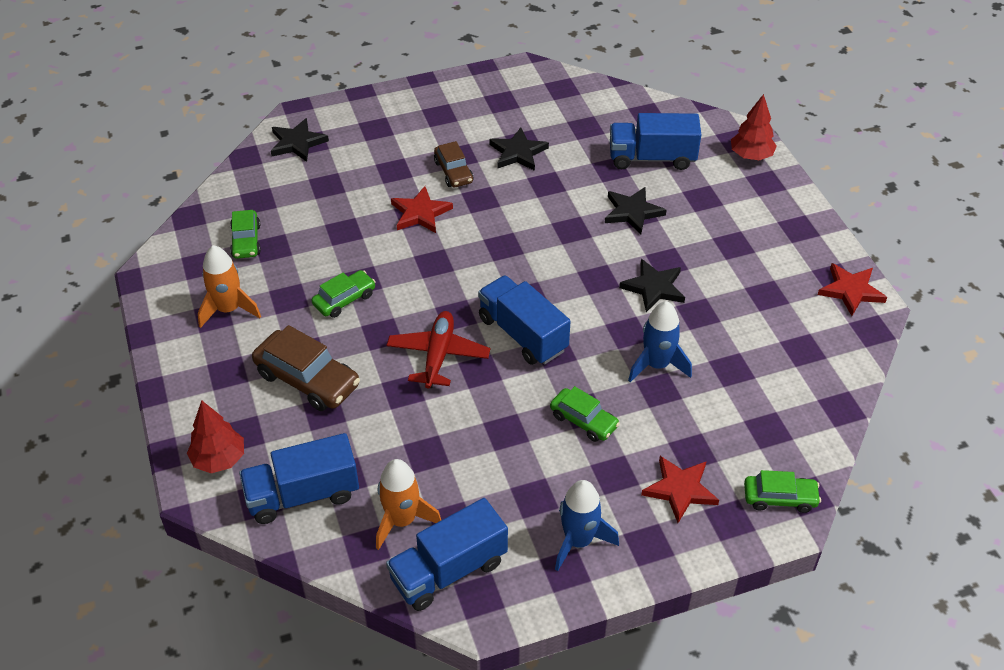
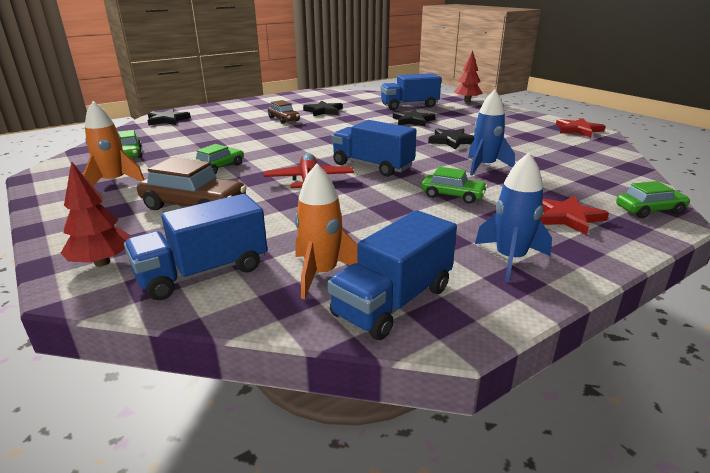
camera: 15 degrees left, 20 degrees down
(420, 213) = (266, 133): red star -> none

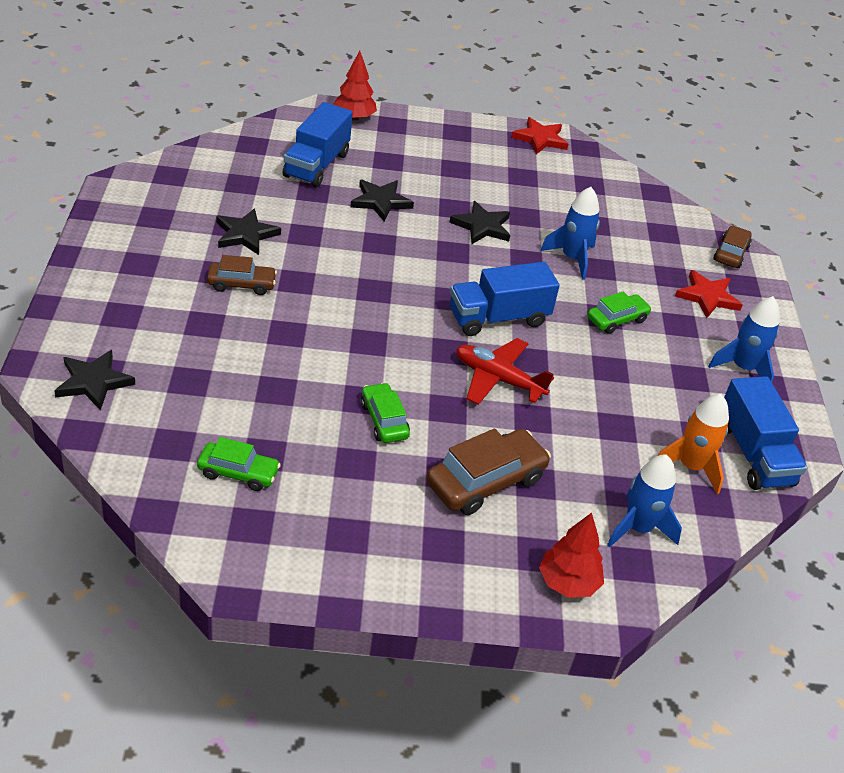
camera: 60 degrees left, 15 degrees up
(114, 182) = (345, 518): orange rocket -> none
(203, 272) = (638, 528): blue truck -> blue rocket
(649, 210) = (730, 253): green car -> brown car

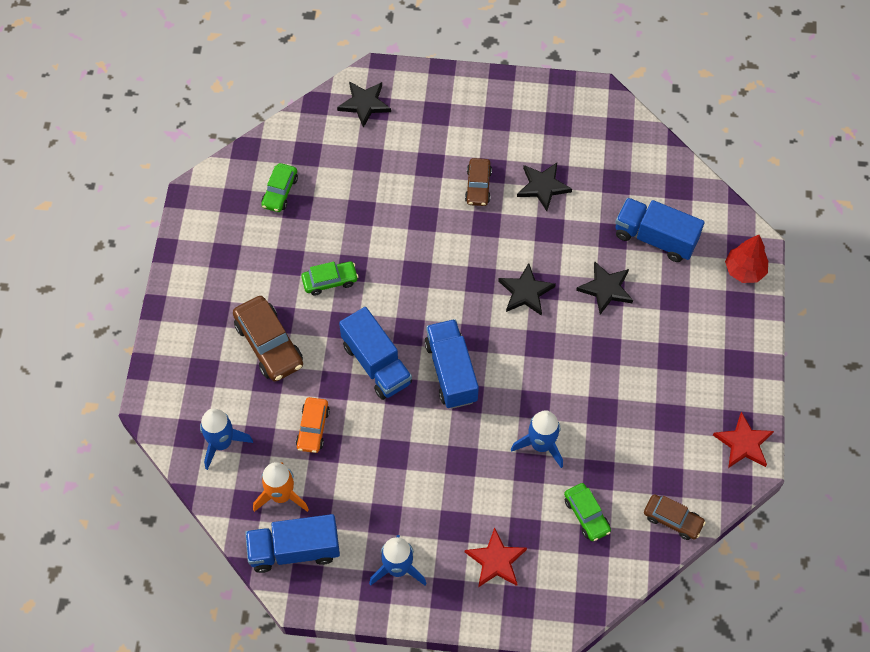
camera: 100 degrees right, 20 degrees up
(482, 226) = (580, 371): black star -> black star (526, 292)
(498, 379) = (376, 364): red plane -> blue truck
(568, 583) = (176, 387): red tree -> none
(595, 437) = (313, 428): none -> orange car
(617, 320) = (456, 470): green car -> green car (586, 515)
(730, 253) = (567, 601): brown car -> brown car (672, 520)

